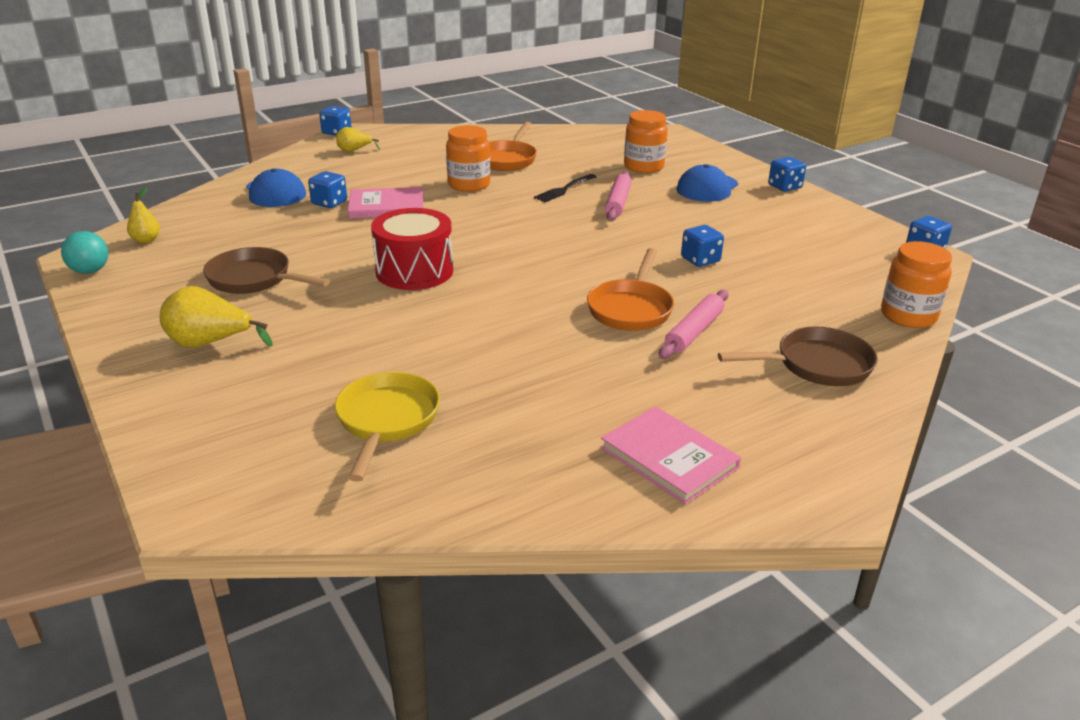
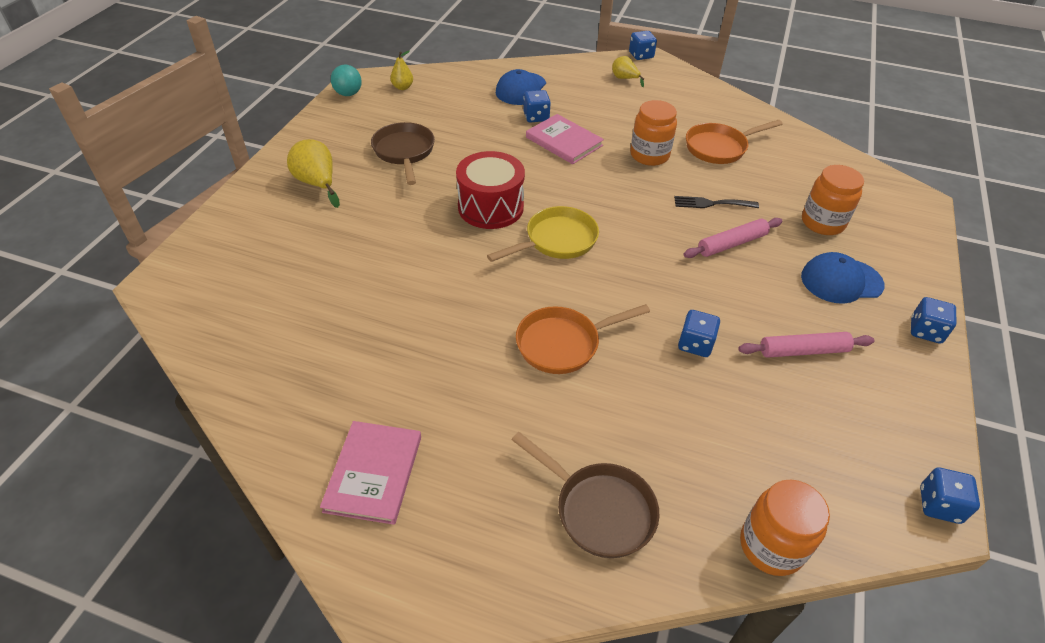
camera: 50 degrees right, 15 degrees up
(386, 421) = (300, 305): yellow pan -> yellow pan (556, 241)
(694, 332) = (568, 400): pink rolling pin -> pink rolling pin (803, 351)

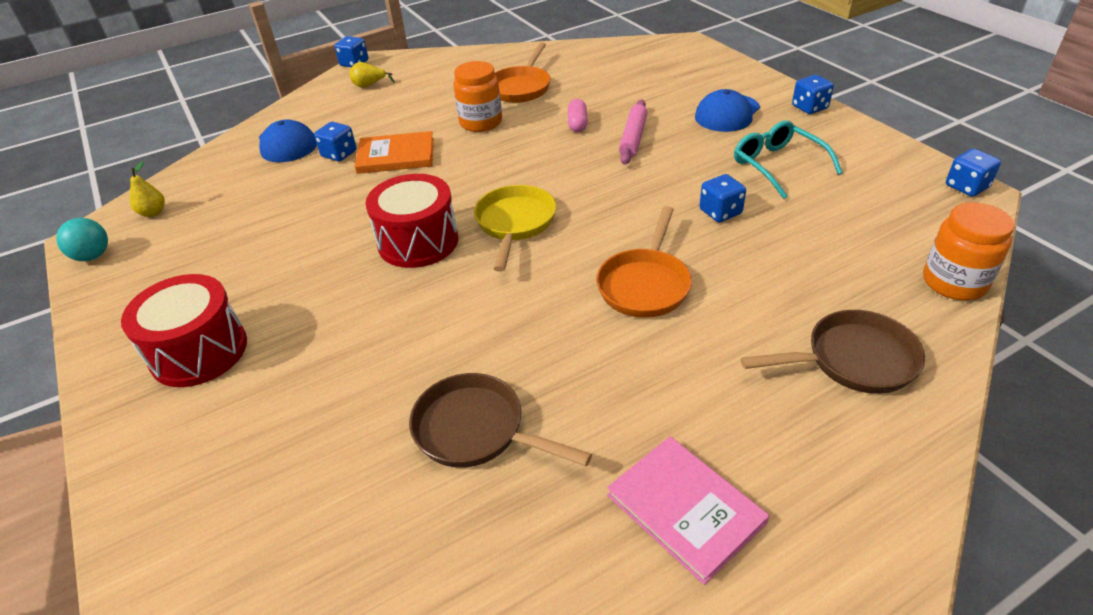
camera: 45 degrees left, 5 degrees down
(317, 184) = (199, 351): yellow pear -> red drum
(404, 152) = (254, 260): brown pan -> brown pan (476, 430)
(564, 141) = (396, 155): pink book -> orange book
(711, 203) = (577, 124): black fork -> pink capsule
(803, 351) = (778, 166): pink rolling pin -> turquoise glasses
(822, 223) = (661, 89): orange jar -> none

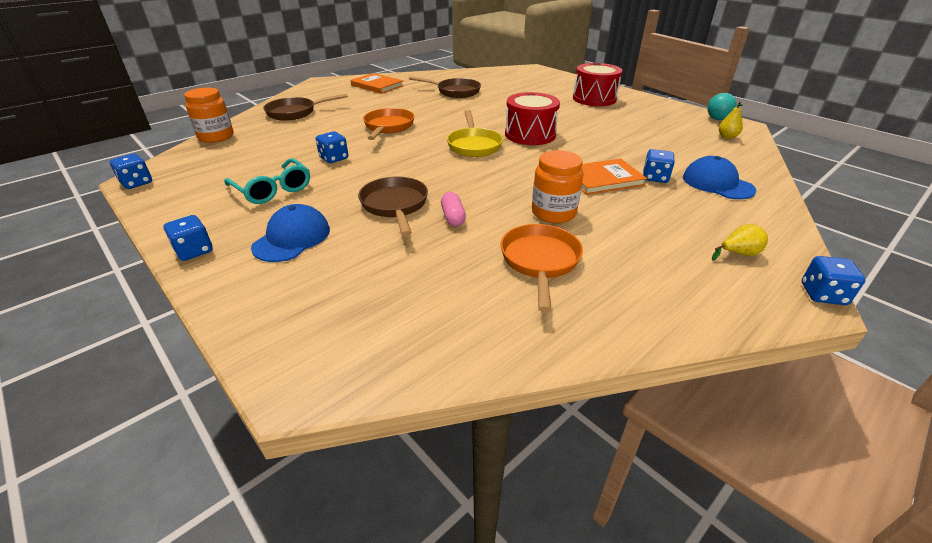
camera: 165 degrees right, 5 degrees down
(633, 138) = (395, 206): pink rolling pin -> brown pan
(685, 509) = (377, 85): pink book -> orange book

